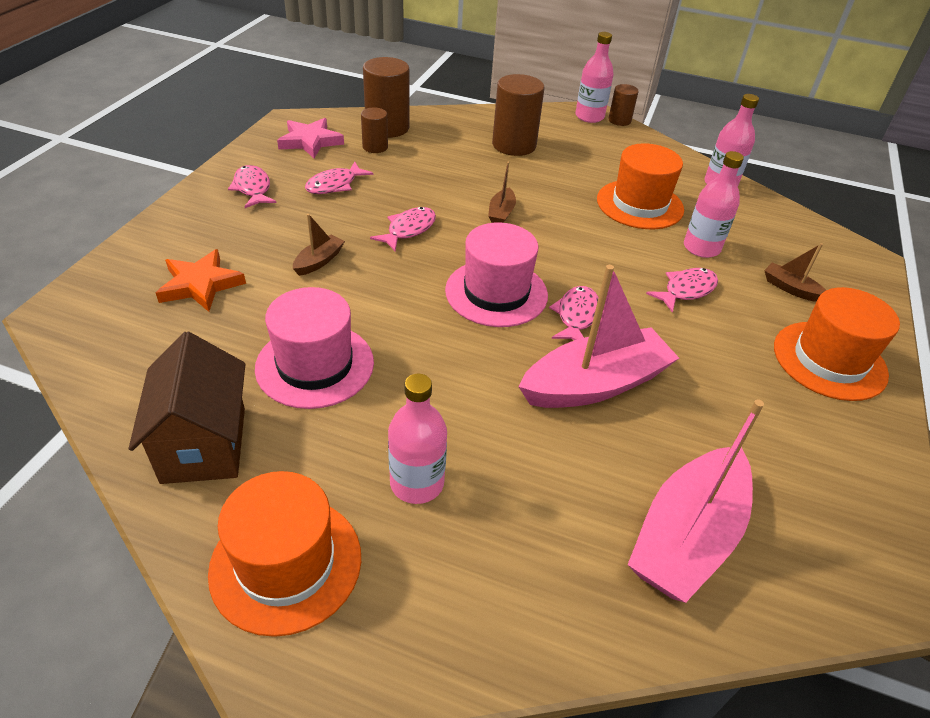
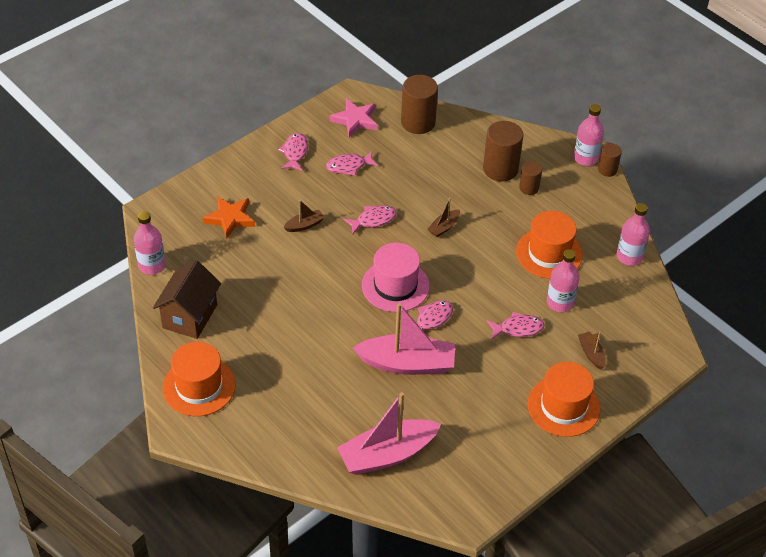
camera: 30 degrees right, 5 degrees up
(315, 365) = (264, 293): pink hat -> none
(375, 147) = (397, 139): brown cylinder -> brown cylinder (529, 188)
(417, 483) = (277, 376): pink bottle -> pink bottle (152, 265)

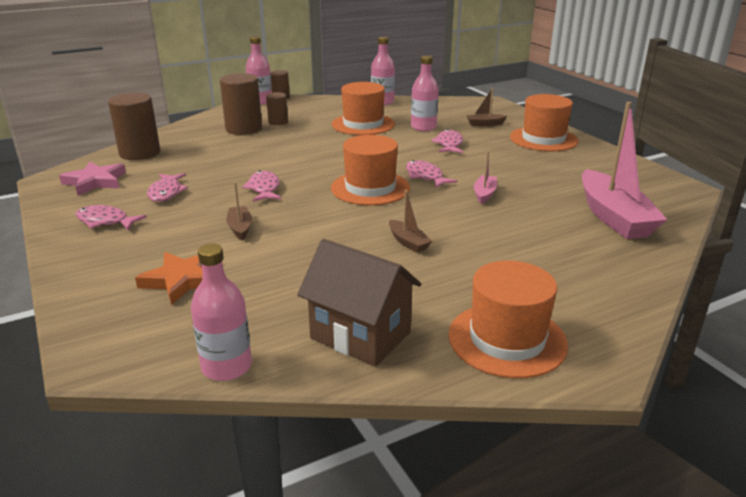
camera: 75 degrees left, 20 degrees down
(395, 286) = (370, 188): pink hat -> orange hat
(407, 364) = (484, 194): pink boat -> pink boat, size x0.45
(444, 227) = (301, 158): brown boat -> brown boat (408, 242)

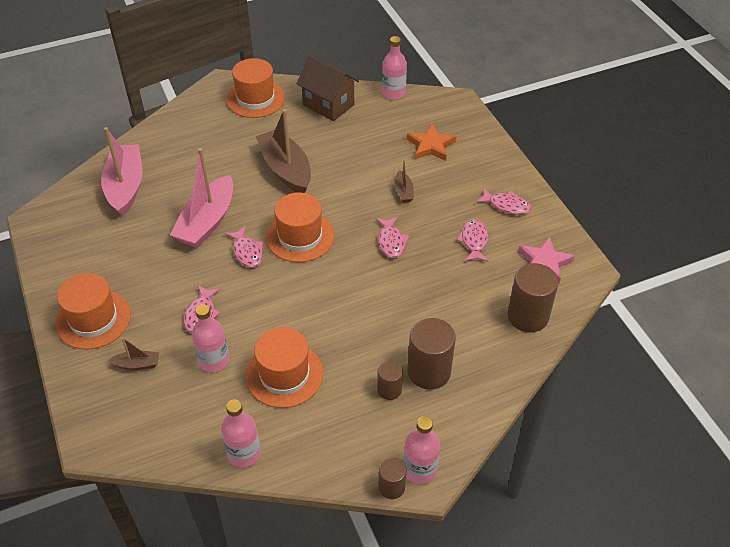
camera: 175 degrees left, 20 degrees up
(408, 242) = (286, 170): brown boat -> brown boat, size x2.21
(484, 194) = (207, 222): pink boat -> pink boat, size x2.21

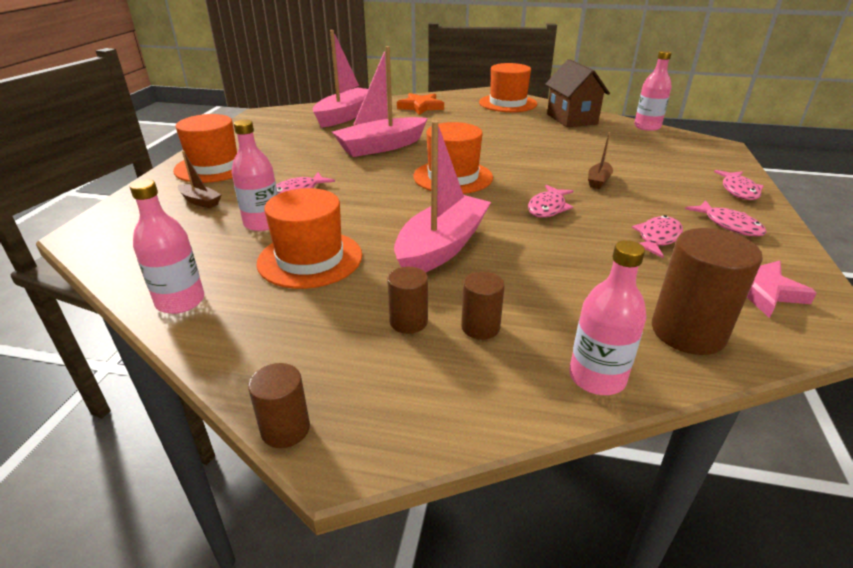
camera: 35 degrees right, 15 degrees down
(247, 252) = (391, 171): pink fish -> pink fish (738, 190)
(286, 170) = (489, 139): brown boat -> none
(356, 318) = (441, 247): none -> pink boat
(420, 469) = (348, 430): pink bottle -> pink bottle (597, 377)
(429, 371) = (480, 327): brown cylinder -> brown cylinder, size x0.56
(431, 146) = (661, 162): orange star -> orange star (421, 107)

